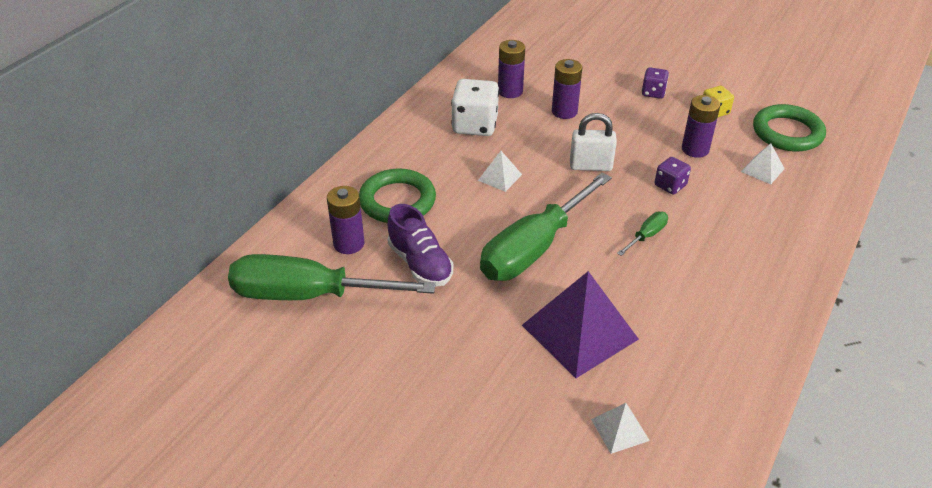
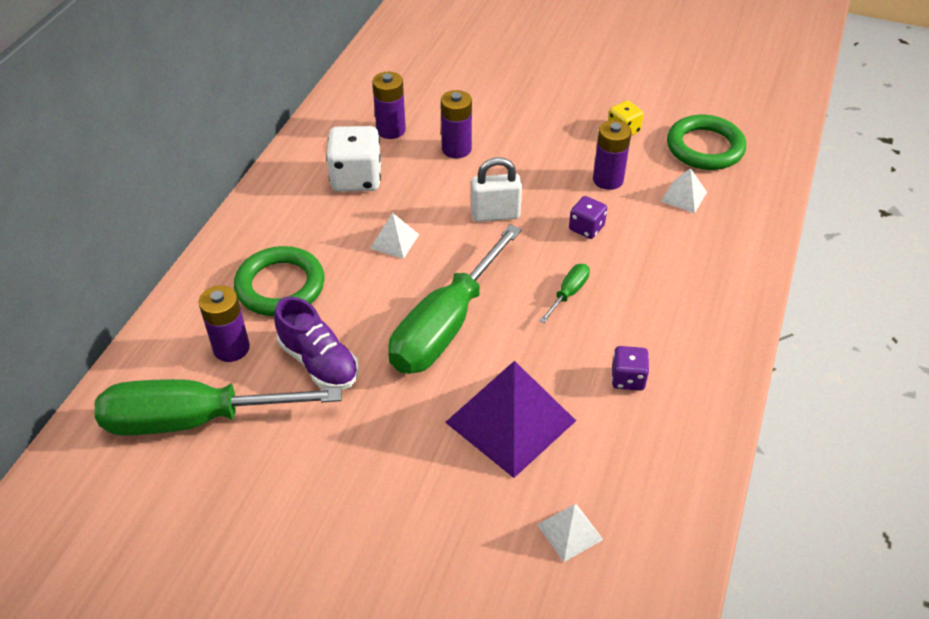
camera: 10 degrees left, 5 degrees up
(653, 92) = (553, 114): purple dice -> purple dice (628, 378)

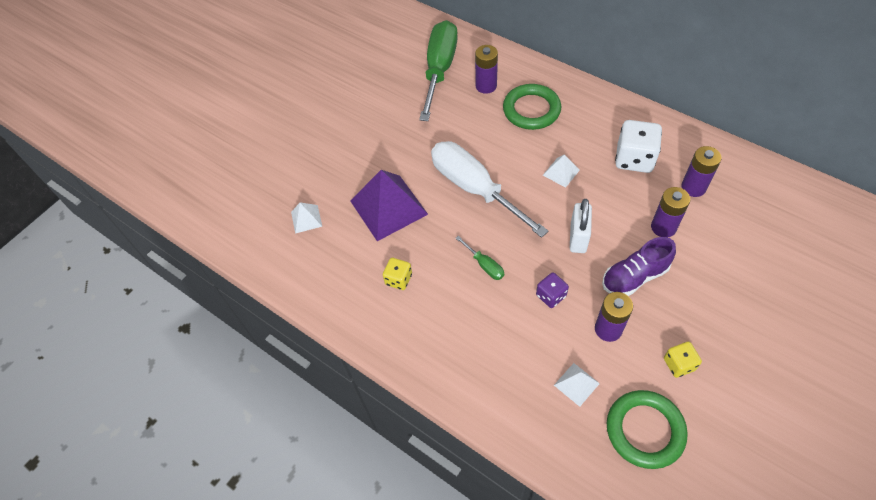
camera: 110 degrees right, 10 degrees up
(319, 362) = (463, 123): purple shoe -> purple shoe (634, 277)
(446, 325) = (474, 188): green screwdriver -> white screwdriver
(628, 378) = (398, 279): purple dice -> yellow dice

